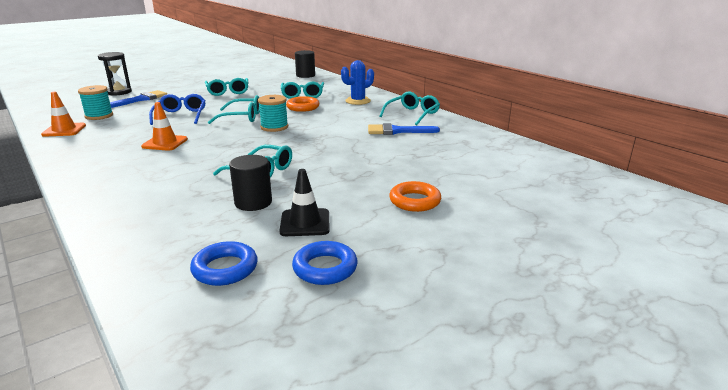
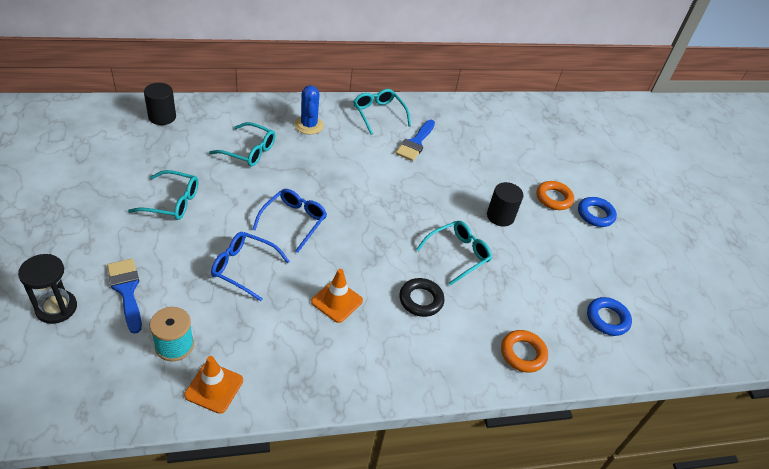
camera: 70 degrees left, 20 degrees up
(186, 168) = (421, 300): none -> black ring
(242, 117) = (294, 221): turquoise glasses -> blue glasses
(253, 202) = (516, 277): black cylinder -> black cylinder (500, 216)
(274, 127) = (347, 209): turquoise spool -> none
(303, 107) = (297, 168): orange ring -> orange ring (523, 353)
(305, 223) = (562, 261): black traffic cone -> none
(325, 268) = (622, 274): blue ring -> blue ring (595, 214)

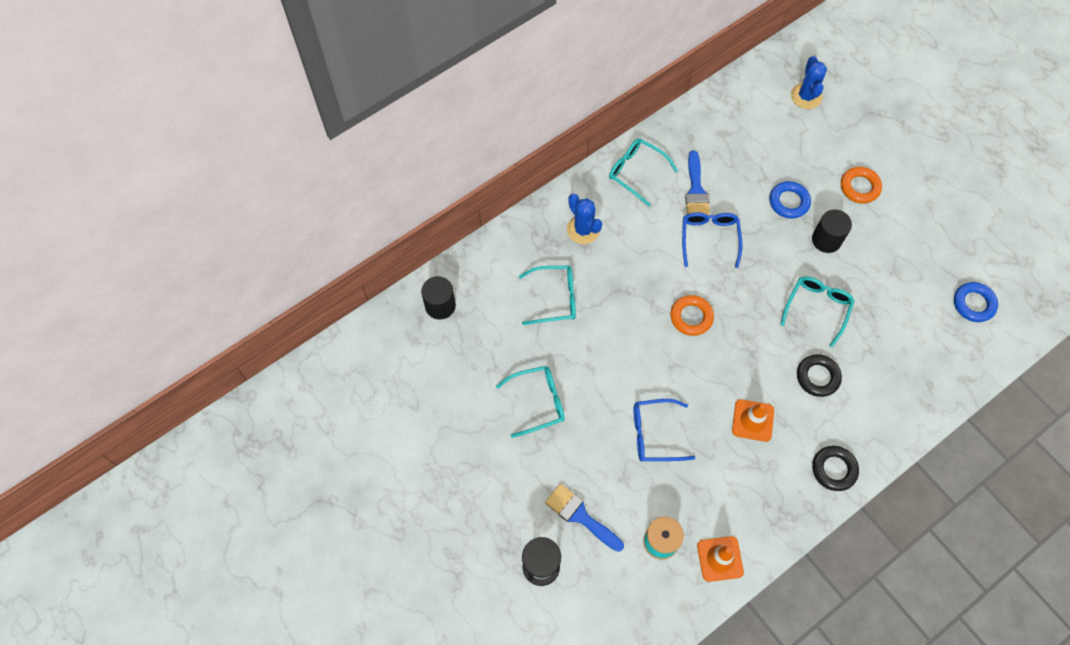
camera: 20 degrees left, 20 degrees up
(294, 221) = (657, 357): blue glasses -> blue glasses (709, 238)
(381, 375) = (834, 469): none -> black ring
(523, 353) = (927, 381): orange ring -> orange ring (691, 317)
(547, 131) = (806, 96): none -> blue cactus
(595, 214) = (905, 185): blue ring -> blue ring (789, 202)

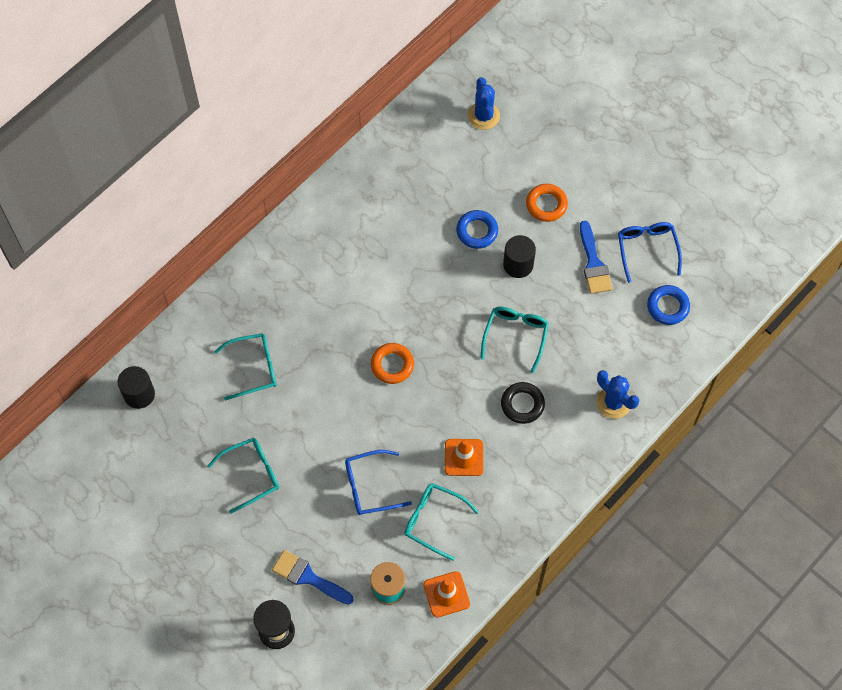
camera: 10 degrees left, 0 degrees up
(583, 229) = (273, 293): blue cactus -> blue cactus (613, 402)
(636, 172) = (319, 224): turquoise glasses -> turquoise glasses (433, 520)
(696, 191) = (382, 234): blue brush -> blue brush (593, 263)
(709, 238) = (401, 281): blue glasses -> blue glasses (647, 249)
(834, 469) = (546, 491): black ring -> none

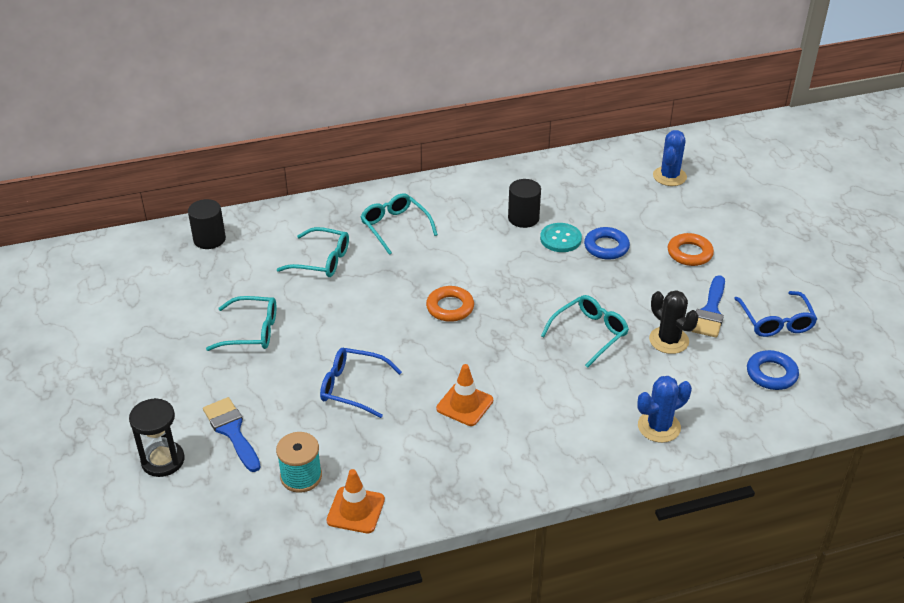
camera: 30 degrees right, 25 degrees down
(433, 520) = (393, 441): turquoise glasses -> turquoise glasses (395, 227)
(435, 240) = (560, 239): none -> turquoise button
(518, 264) = (630, 284): black cylinder -> black cylinder (523, 218)
(522, 404) = (558, 388): black ring -> none
(578, 311) = (669, 340): none -> black cactus
(613, 402) = (659, 427): blue cactus -> blue cactus turned 75 degrees clockwise
(647, 249) = (776, 322): blue glasses -> blue glasses turned 150 degrees clockwise

